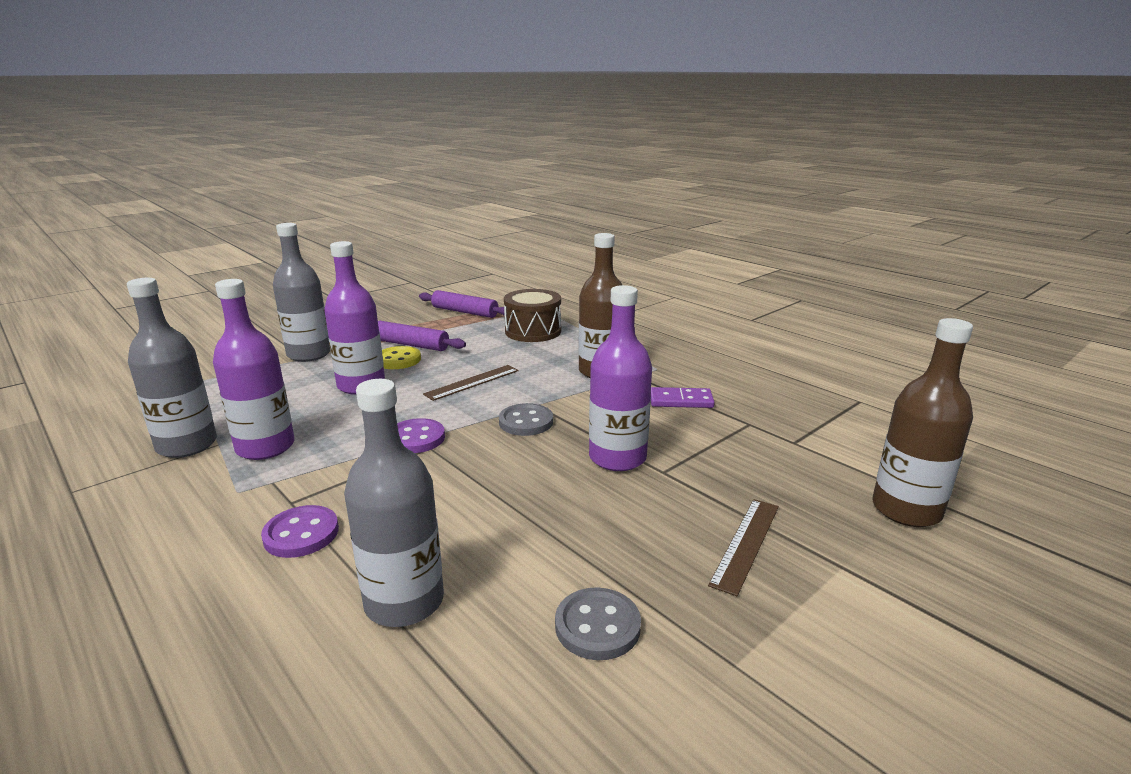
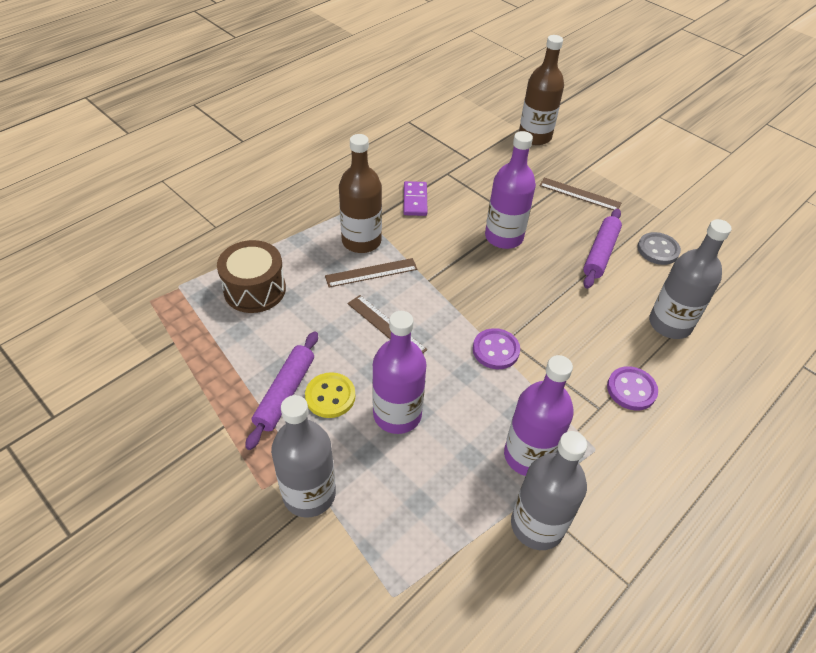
camera: 95 degrees left, 25 degrees up
(464, 312) = (176, 357): purple rolling pin -> purple rolling pin (600, 253)
(526, 422) = (459, 285): grey button -> none
(551, 376) = (371, 273): none -> brown ruler

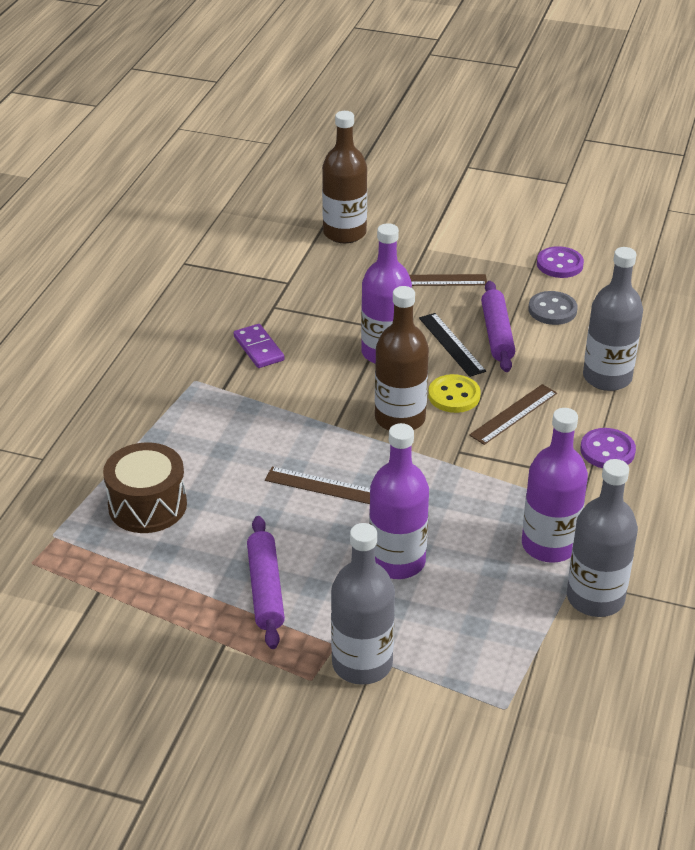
camera: 25 degrees left, 10 degrees down
(330, 396) = (315, 573): yellow button -> yellow button (454, 396)
(361, 241) = (230, 412): brown bottle -> brown bottle (400, 418)
(371, 273) = (267, 440): brown ruler -> brown ruler (513, 414)
(495, 350) = (454, 465): purple button -> purple button (559, 264)
(559, 249) = (451, 344): none -> black ruler

